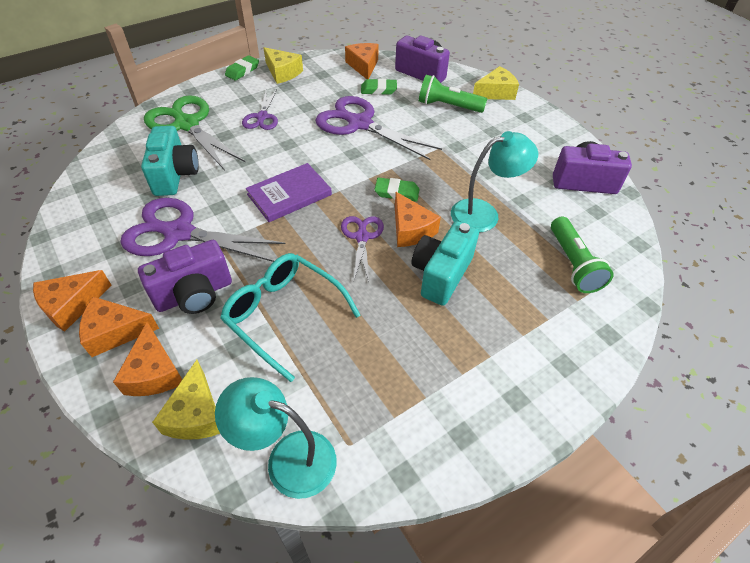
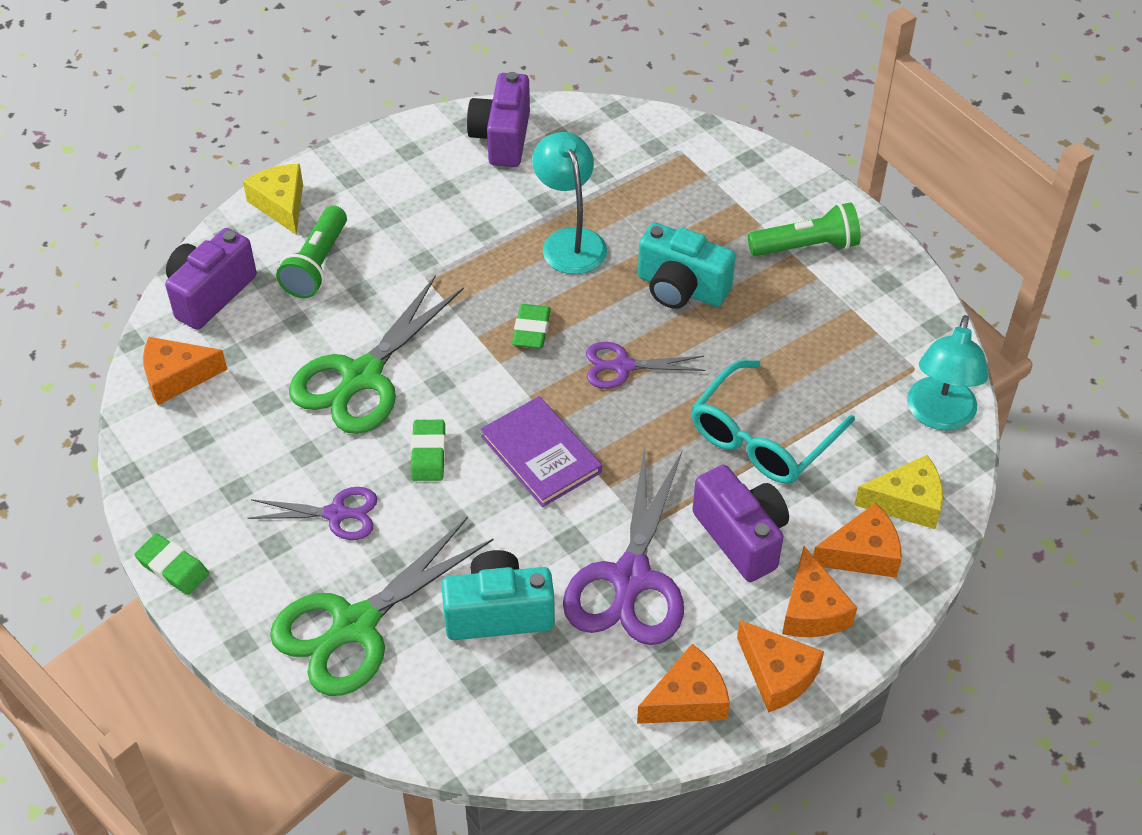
camera: 90 degrees left, 0 degrees up
(282, 72) = (187, 500): yellow cheese -> none
(359, 123) = (361, 378): purple scissors -> green scissors
(378, 90) = (260, 354): green eraser -> green eraser (428, 454)
(411, 229) = (605, 316): orange cheese -> orange cheese (687, 699)
(573, 264) = (652, 170): green flashlight -> green flashlight (807, 246)

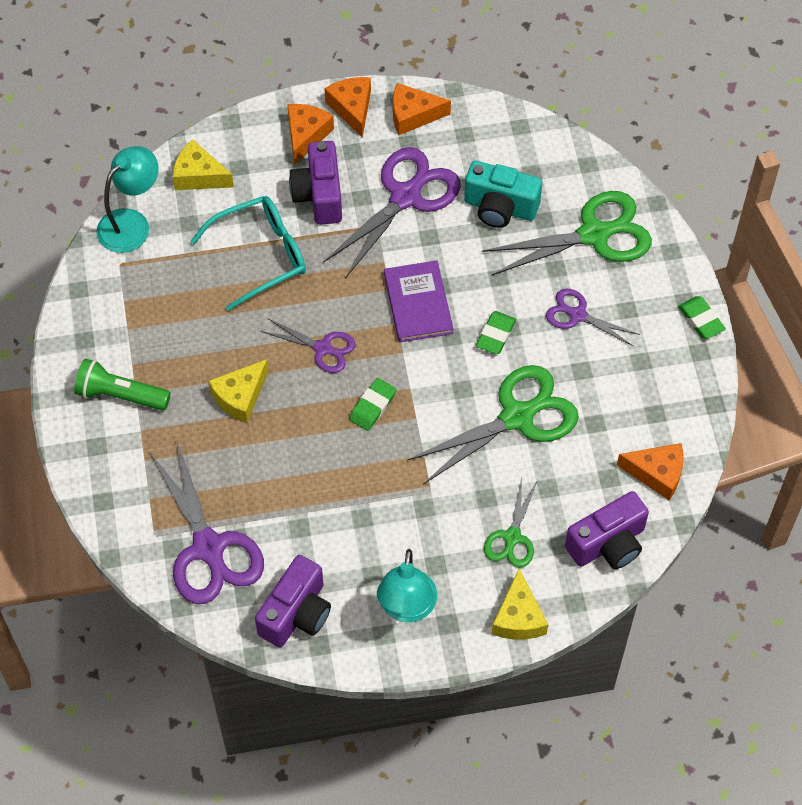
camera: 155 degrees left, 10 degrees up
(317, 265) = (512, 538): green flashlight -> green scissors
(570, 241) = (299, 477): turquoise lamp -> turquoise lamp (406, 608)
(619, 156) = (209, 549): none -> purple scissors
(681, 288) = (240, 397): turquoise camera -> yellow cheese
(862, 553) = (251, 155): orange cheese -> none

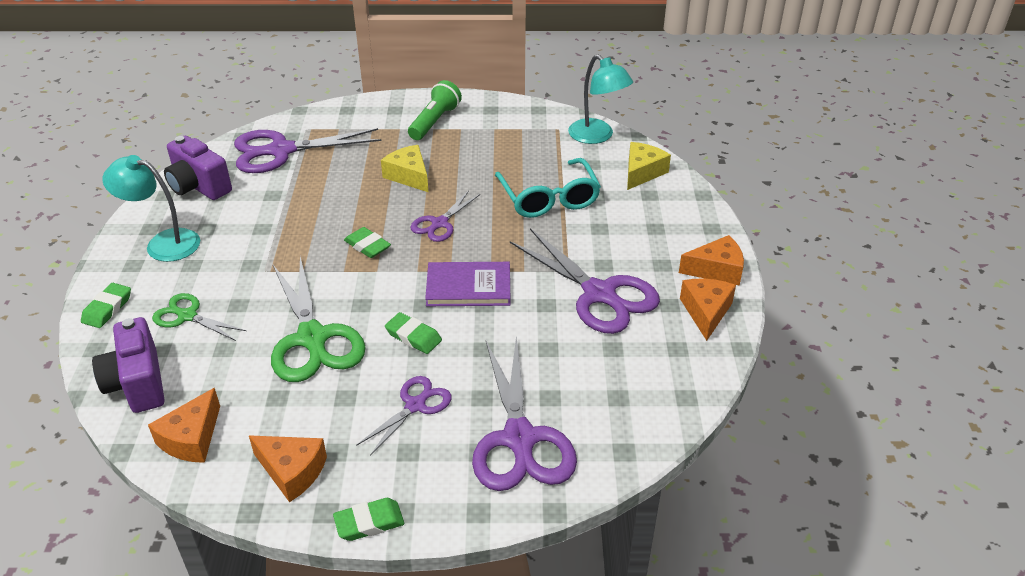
camera: 100 degrees right, 20 degrees down
(306, 135) = (683, 237): orange cheese -> orange cheese (292, 471)
(319, 195) = (610, 238): purple camera -> none
(500, 208) = (573, 363): turquoise camera -> none
(518, 617) = (107, 308): yellow cheese -> green eraser
(595, 234) = (520, 440): green scissors -> purple scissors

